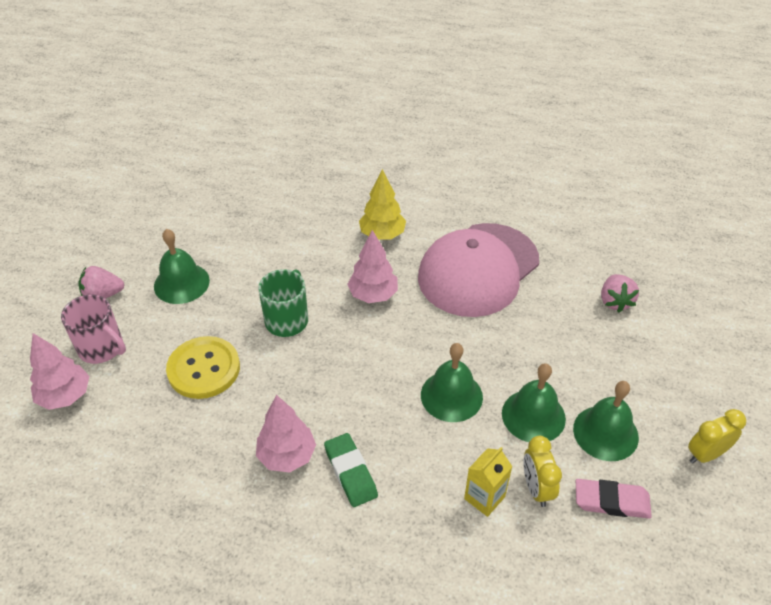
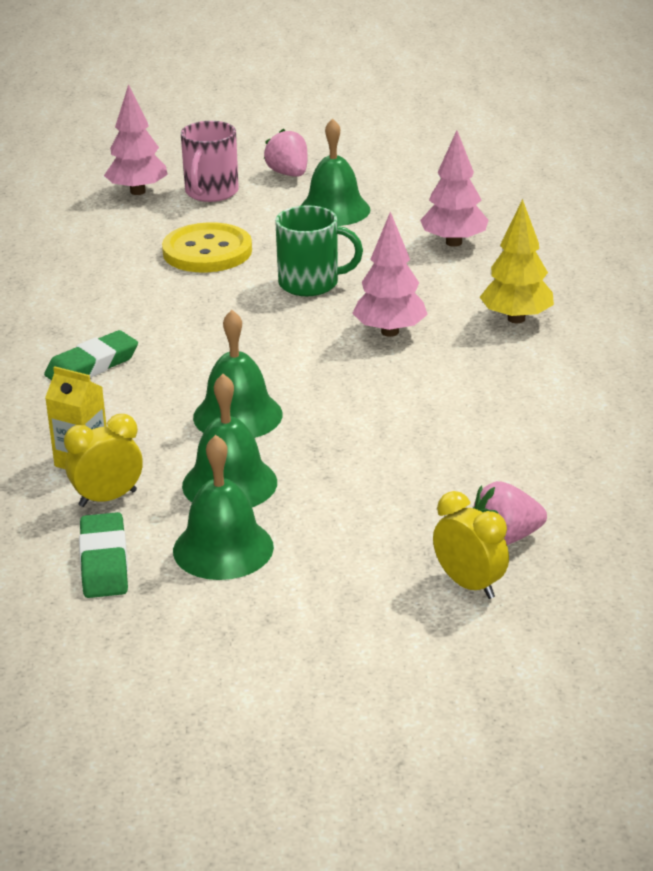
camera: 75 degrees right, 15 degrees down
(287, 456) = (102, 323): pink tree -> pink tree (453, 242)
(478, 269) = (496, 405): pink cap -> none
(611, 501) = (104, 562): pink eraser -> green eraser
(705, 454) = (217, 647): yellow clock -> yellow clock (469, 585)

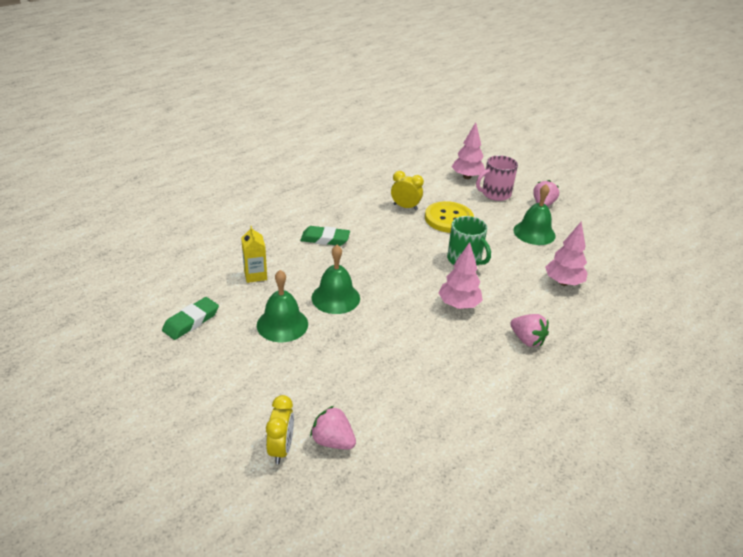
camera: 45 degrees right, 5 degrees up
(108, 498) = (236, 297): yellow clock -> yellow clock (405, 207)
(223, 548) = (232, 350): green bell -> none
(516, 319) = (527, 340): yellow tree -> pink strawberry

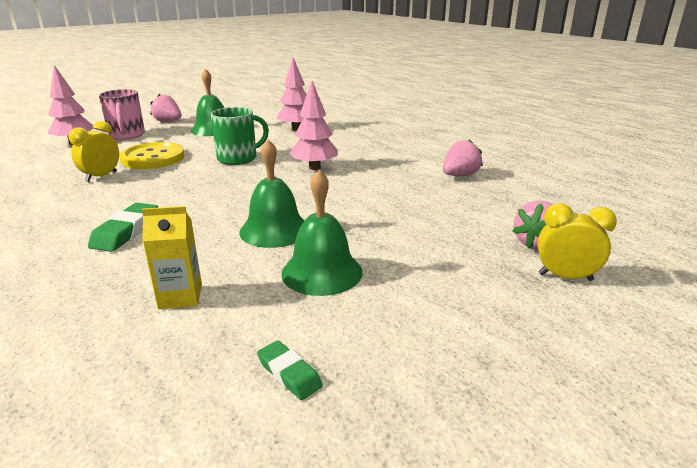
camera: 80 degrees left, 10 degrees down
(191, 321) = (289, 373): green eraser -> green eraser, size x0.63
(527, 340) = (372, 148): pink strawberry -> pink strawberry (460, 175)

